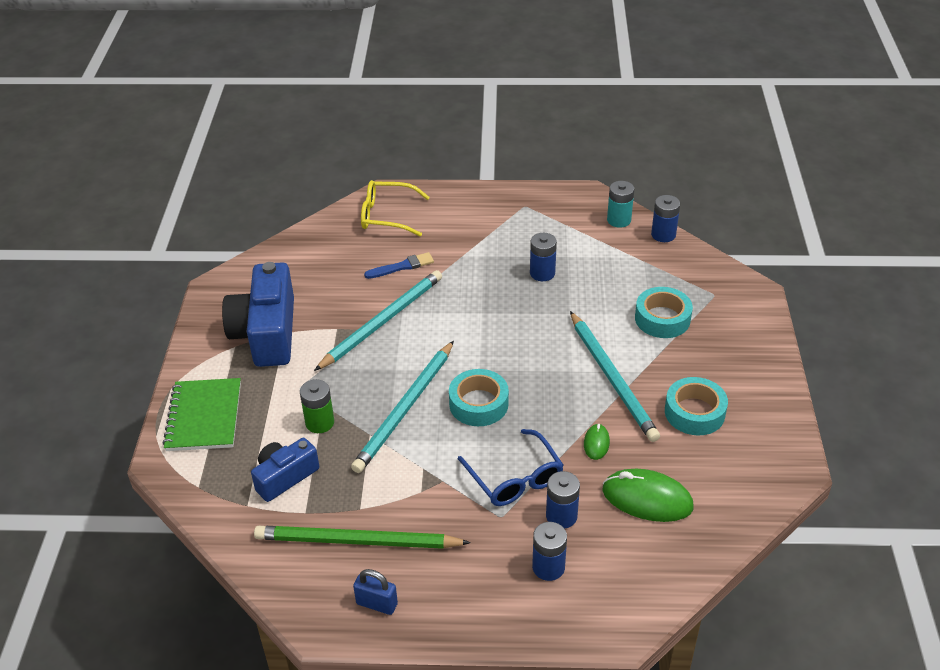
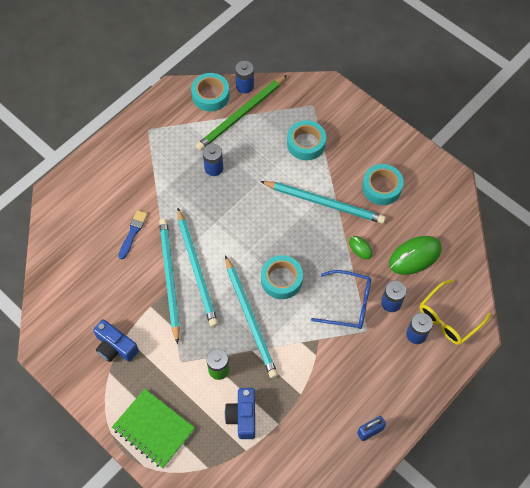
camera: 50 degrees left, 20 degrees up
(266, 333) = (115, 347): blue camera -> blue camera, size x0.57
(357, 541) = (321, 411): green pencil -> green pencil (241, 115)
(387, 215) = (77, 205): yellow glasses -> yellow glasses (449, 318)
(415, 334) = (196, 269): none -> turquoise pencil
(619, 220) = (210, 95): turquoise battery -> turquoise tape

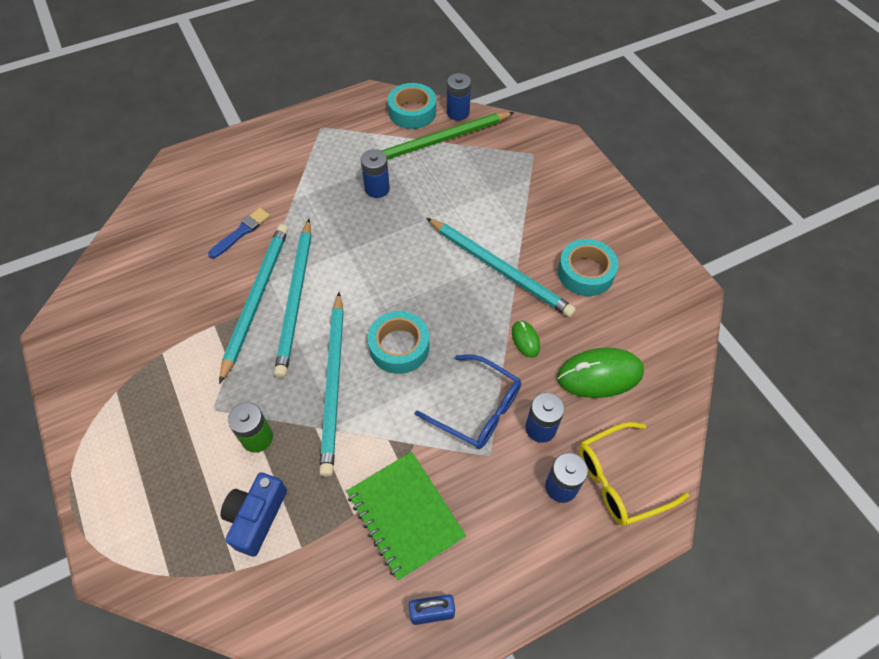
camera: 20 degrees right, 5 degrees down
(115, 347) = (142, 361): blue camera -> none
(154, 429) = (128, 489): green notebook -> green notebook (405, 515)
(306, 143) = (505, 193): turquoise tape -> none

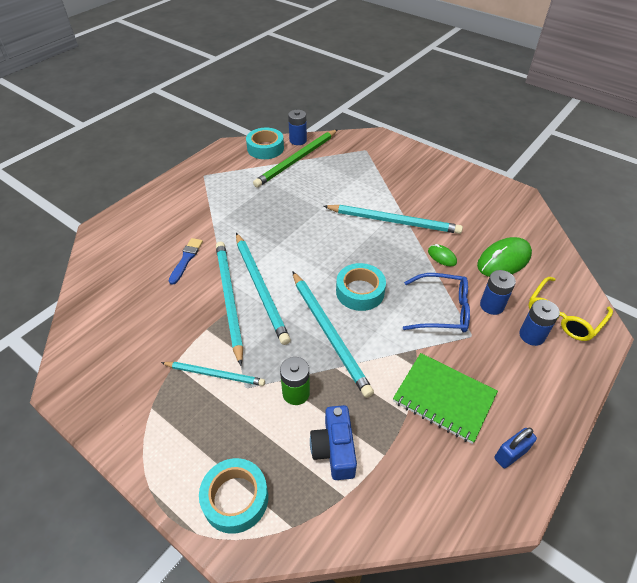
camera: 25 degrees left, 10 degrees down
(193, 381) = (215, 374): none -> turquoise pencil
(377, 189) = (273, 200): blue battery -> none
(585, 272) = (450, 205): turquoise tape -> turquoise tape (235, 498)

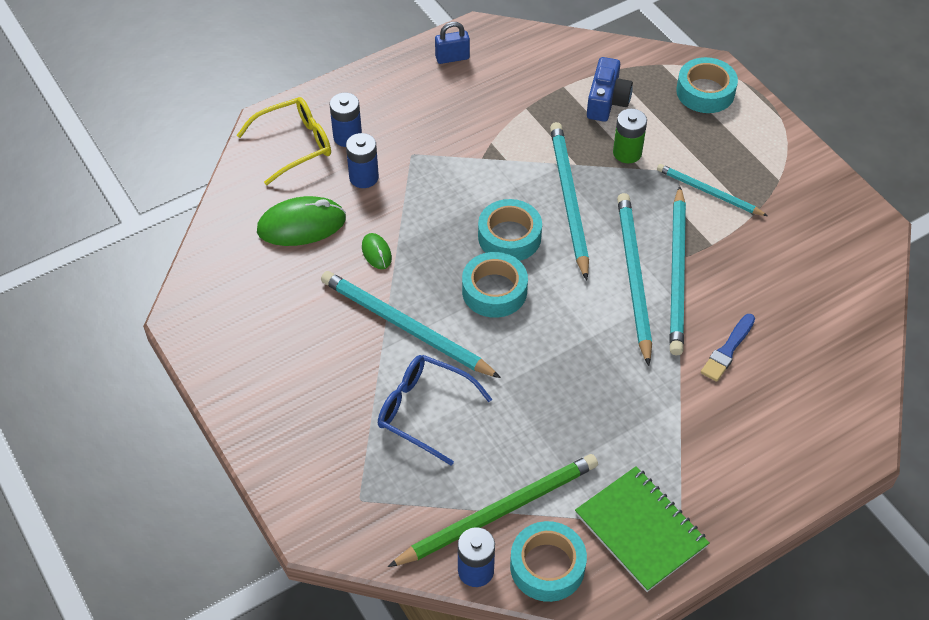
camera: 160 degrees left, 5 degrees up
(351, 254) = (494, 291): none -> turquoise tape
(442, 310) = (424, 188): blue glasses -> blue glasses (424, 411)
(444, 398) = (482, 110): green notebook -> green notebook (640, 530)

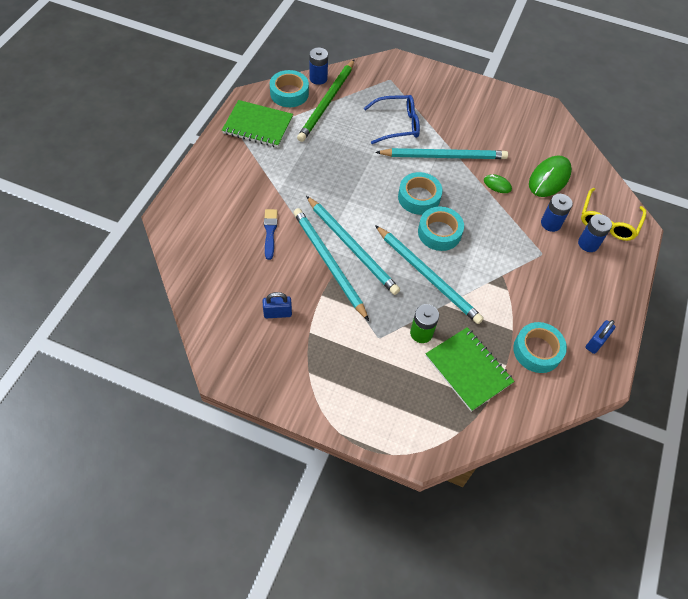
camera: 140 degrees right, 5 degrees up
(607, 101) = (468, 369): blue camera -> green notebook
(705, 92) = (409, 423): turquoise tape -> turquoise tape (537, 351)
(708, 192) = (348, 333): turquoise pencil -> none
(778, 251) = (277, 313): none -> blue padlock

